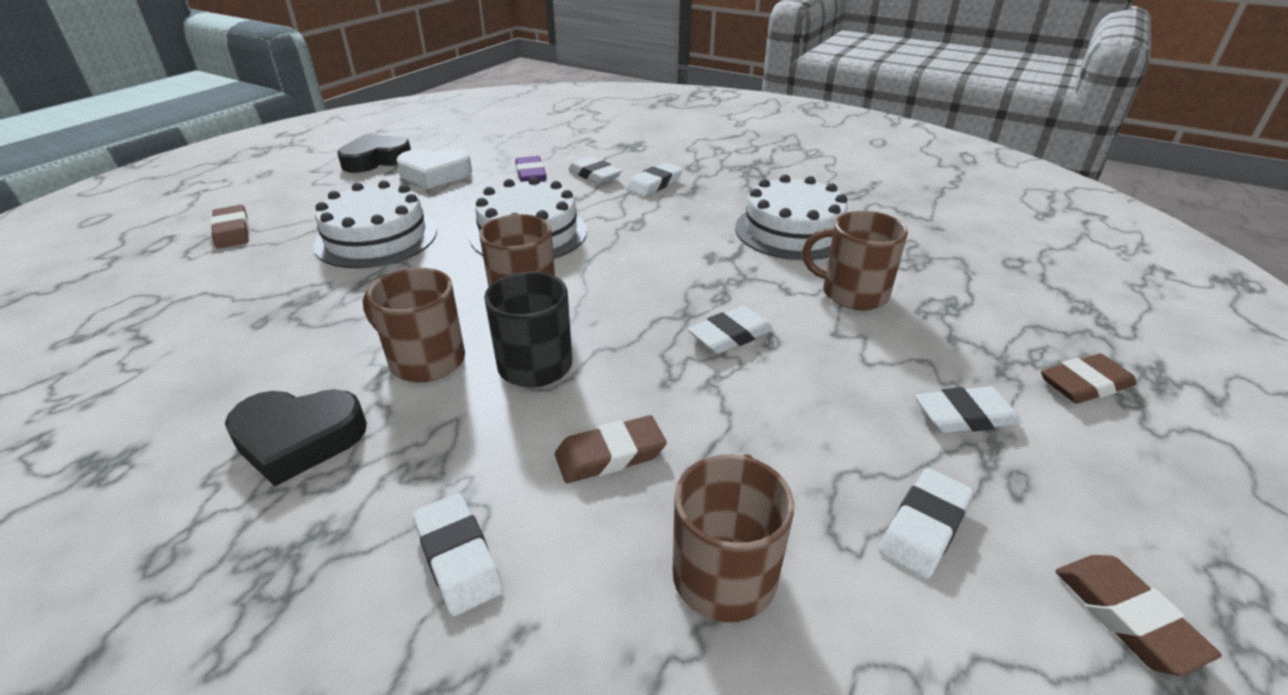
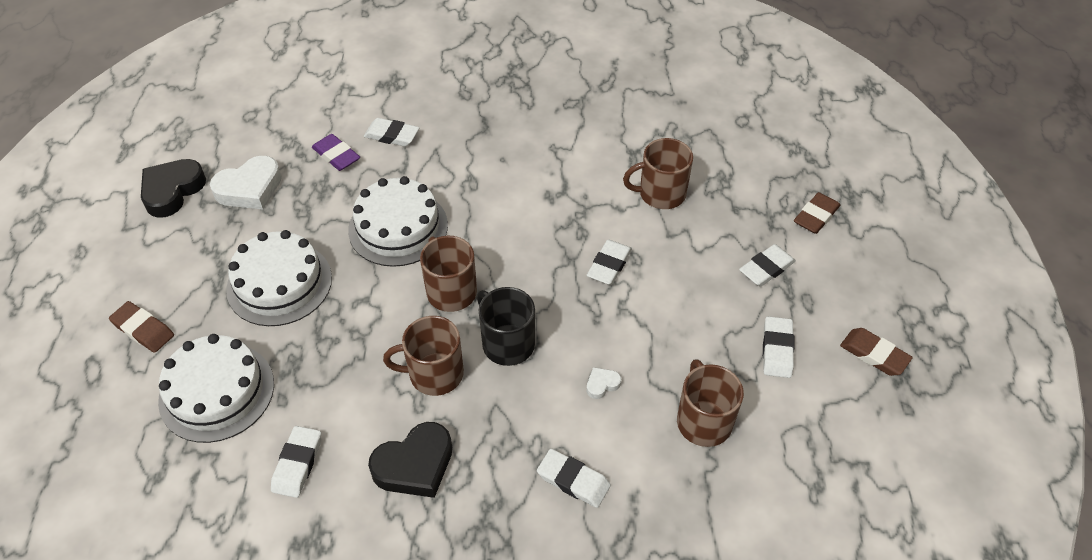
camera: 30 degrees left, 15 degrees up
(610, 455) = (602, 384): brown eraser -> white heart
(654, 184) = (450, 129): white eraser -> white eraser (297, 464)
(793, 231) = (588, 145): white cake -> white cake (217, 392)

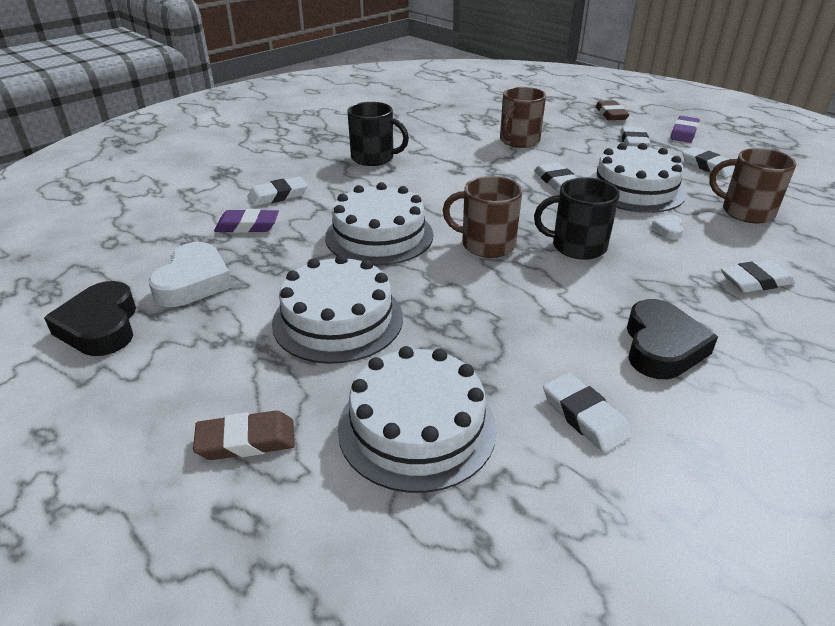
camera: 45 degrees left, 15 degrees down
(434, 374) = (566, 290): brown mug -> none
(512, 136) = (373, 158): none -> black mug
(656, 324) = (635, 189): none -> white cake
(842, 293) = (684, 133): none -> purple eraser
(874, 354) = (745, 145): brown eraser -> none

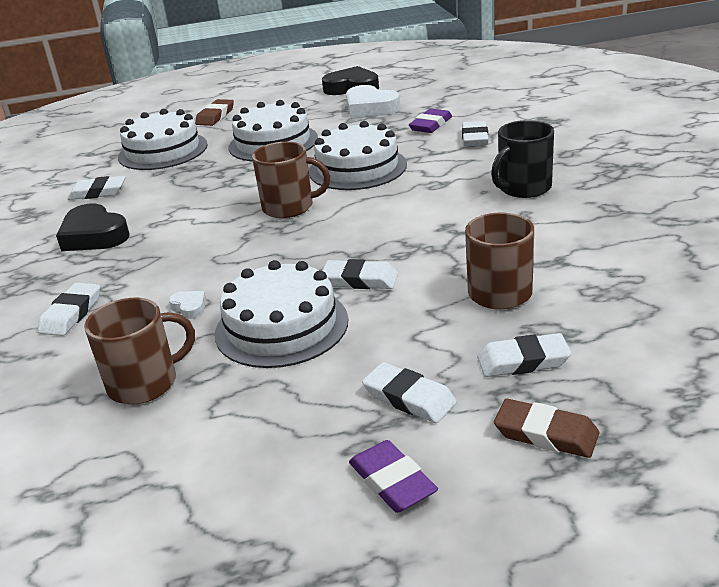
camera: 125 degrees right, 5 degrees down
(486, 244) = (289, 207): brown mug -> brown mug turned 45 degrees clockwise
(577, 246) = (233, 246): black mug -> none
(708, 166) = (264, 427): white eraser -> white eraser (523, 361)

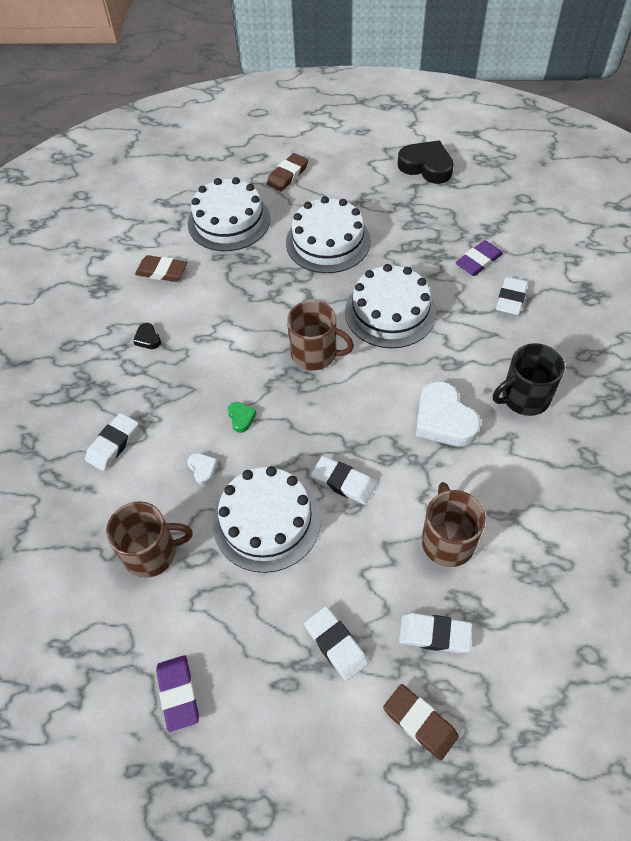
camera: 15 degrees right, 25 degrees up
(94, 236) = (148, 339): black heart -> black heart, size x0.46
(98, 192) = (162, 271): white eraser -> brown eraser
(222, 263) = (241, 418): none -> green heart
(370, 108) = (432, 210): white heart -> white heart (444, 420)
(392, 481) = (296, 729): purple eraser -> purple eraser (178, 694)

